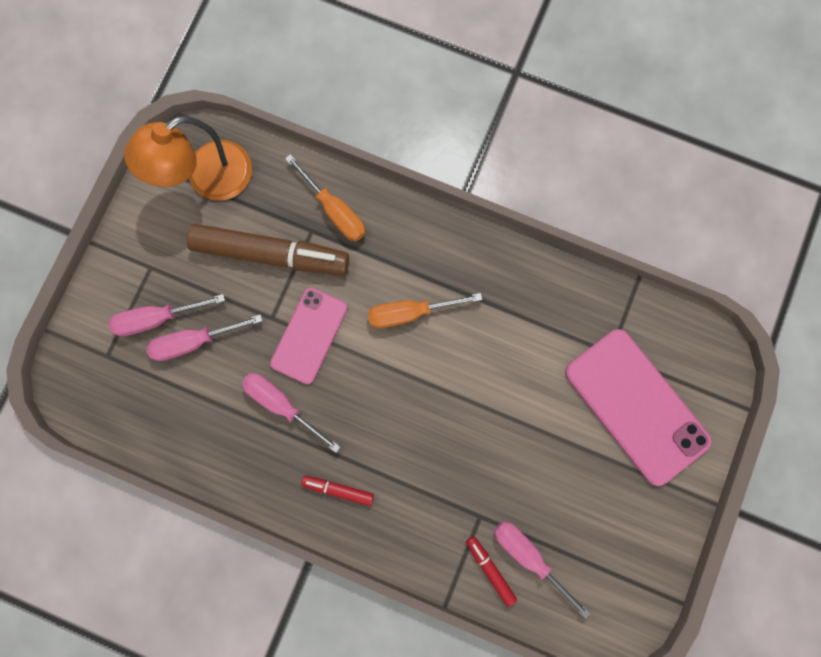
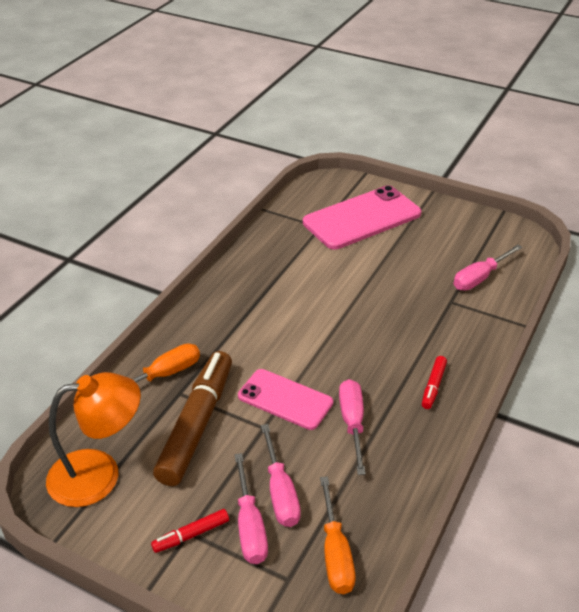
camera: 85 degrees left, 40 degrees down
(208, 179) = (99, 474): orange lamp -> orange lamp turned 75 degrees counterclockwise
(282, 404) = (352, 423): pink screwdriver -> pink screwdriver turned 135 degrees clockwise
(410, 313) = (273, 330): orange screwdriver -> orange screwdriver (335, 553)
(490, 569) = (493, 298): red marker -> red marker (191, 535)

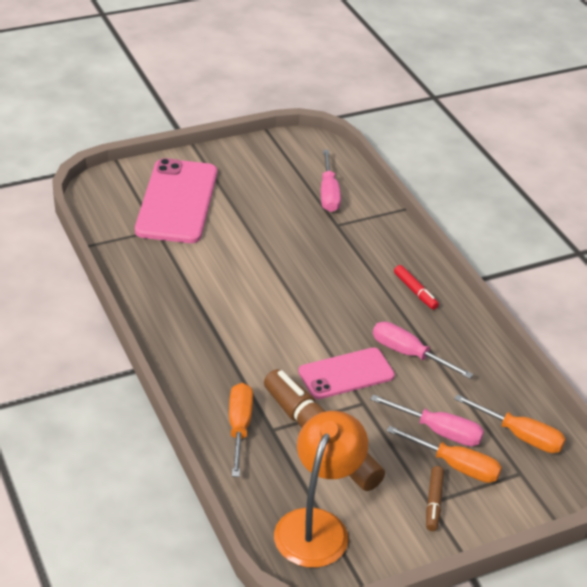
camera: 55 degrees left, 0 degrees up
(191, 535) = (433, 502): red marker -> brown marker
(250, 526) = (455, 466): pink screwdriver -> orange screwdriver

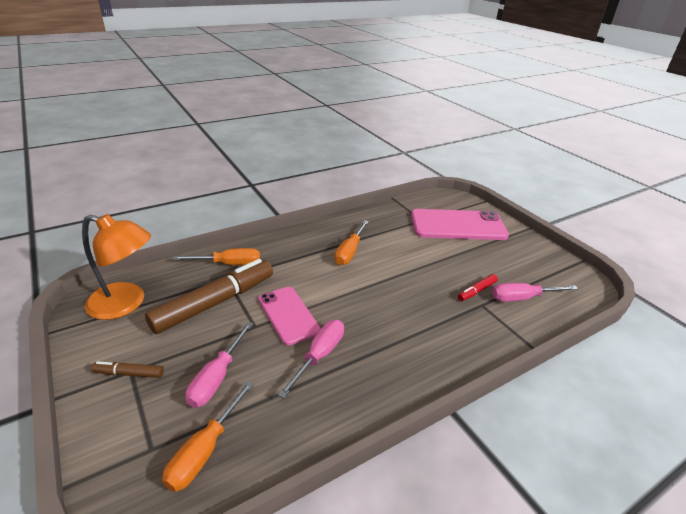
camera: 85 degrees right, 5 degrees down
(415, 291) = (410, 360): red marker -> red marker (476, 291)
(455, 466) = (171, 390): orange screwdriver -> orange screwdriver (350, 252)

